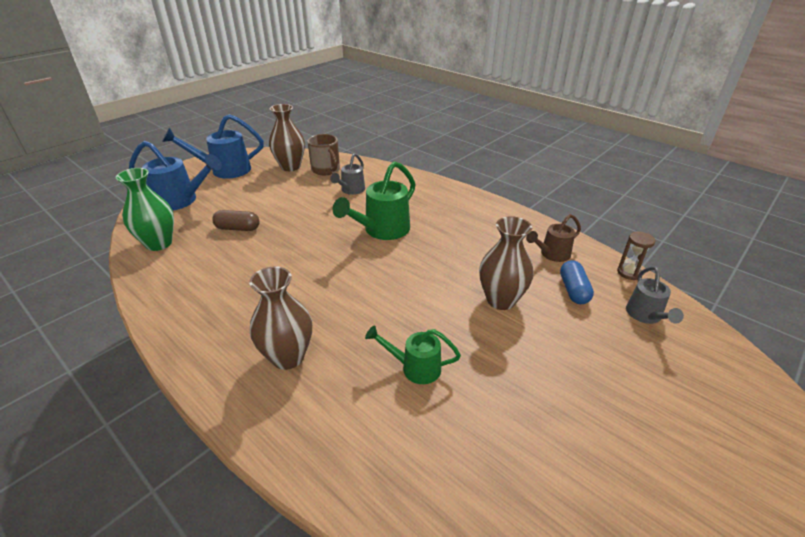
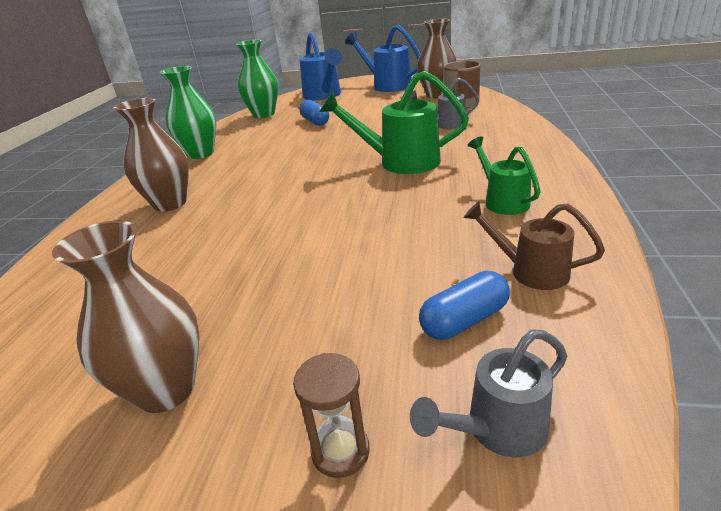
camera: 60 degrees right, 5 degrees down
(193, 309) = (200, 153): none -> green vase
(238, 228) = (315, 122): brown capsule -> blue capsule
(415, 367) = (194, 262): green watering can -> green watering can (502, 201)
(501, 300) = (363, 269): brown vase -> brown vase (166, 389)
(629, 273) = (611, 368): brown hourglass -> brown hourglass (340, 451)

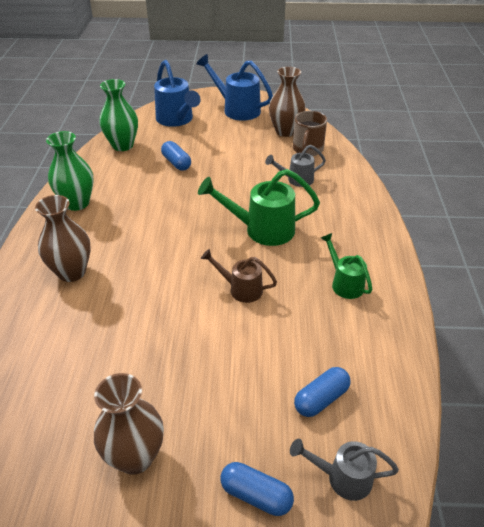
camera: 10 degrees left, 10 degrees up
(340, 451) = (256, 495): brown hourglass -> blue capsule
(497, 429) = (342, 478): grey watering can -> grey watering can turned 45 degrees clockwise
(530, 271) = (363, 356): brown watering can -> brown watering can (241, 289)

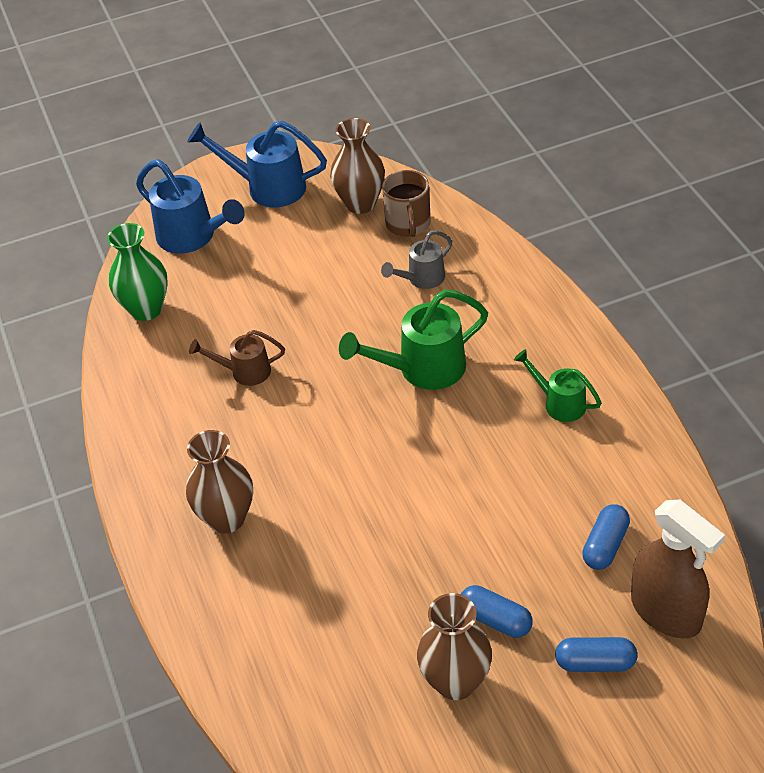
camera: 20 degrees left, 5 degrees up
(77, 203) = (154, 423): green vase -> none
(176, 163) = (244, 310): blue capsule -> blue capsule (495, 620)
(241, 289) = (446, 457): brown watering can -> brown watering can (244, 371)
(342, 478) = (666, 612): grey watering can -> brown spray bottle

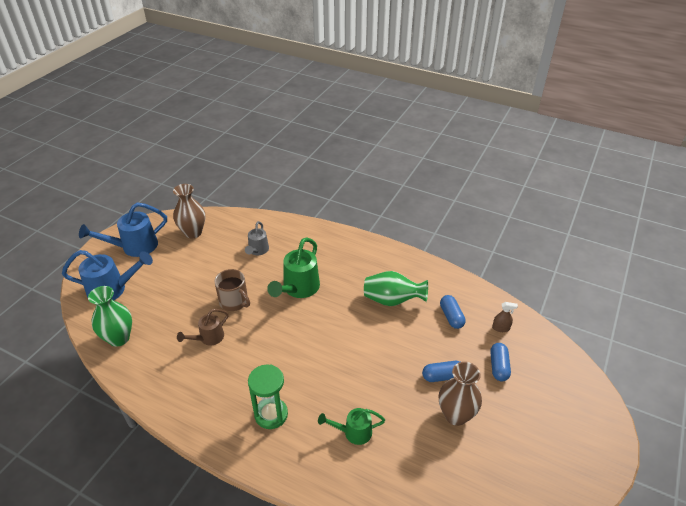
camera: 45 degrees left, 5 degrees down
(227, 518) = (271, 414): brown vase -> green hourglass
(408, 224) = (226, 230): brown mug -> brown mug (234, 301)
(540, 466) = (392, 300): none -> green vase
(559, 403) = (373, 270): green watering can -> green watering can (353, 432)
(595, 663) = (498, 367): blue capsule -> blue capsule turned 45 degrees counterclockwise
(666, 612) = (501, 328): brown spray bottle -> brown spray bottle, size x0.43

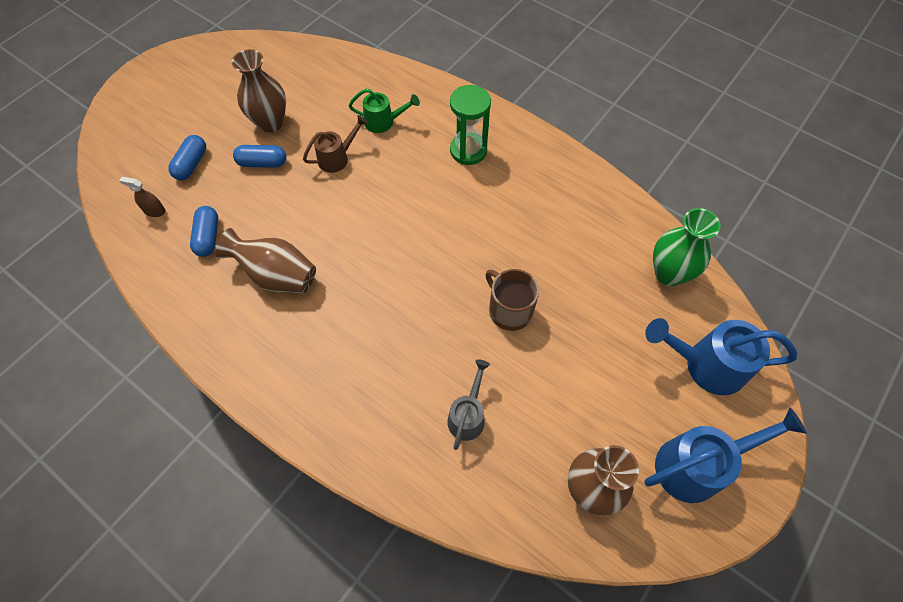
camera: 170 degrees left, 20 degrees up
(208, 338) = (544, 254): brown watering can -> brown watering can (337, 158)
(298, 289) = (409, 319): green watering can -> none
(392, 300) = (276, 275): green vase -> brown vase

